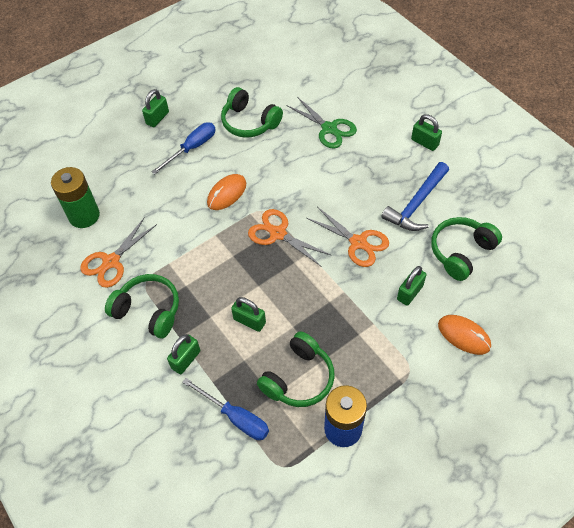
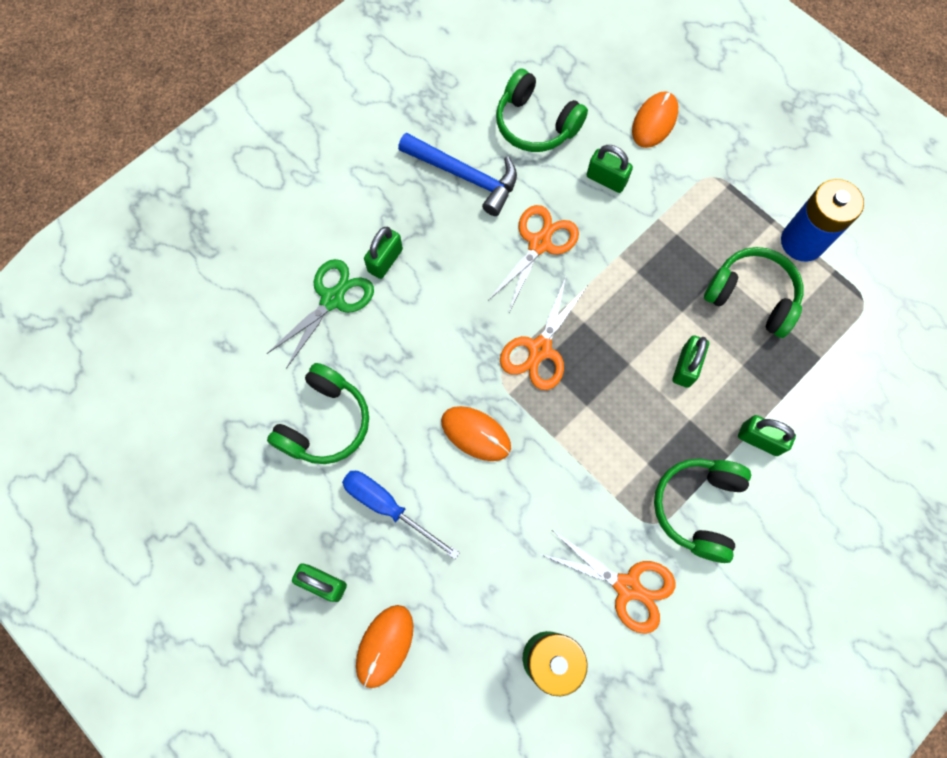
camera: 100 degrees left, 15 degrees up
(116, 142) = (385, 645): none -> orange mouse
(235, 417) = (820, 363): blue screwdriver -> none
(424, 142) = (352, 169): green padlock -> green padlock (385, 260)

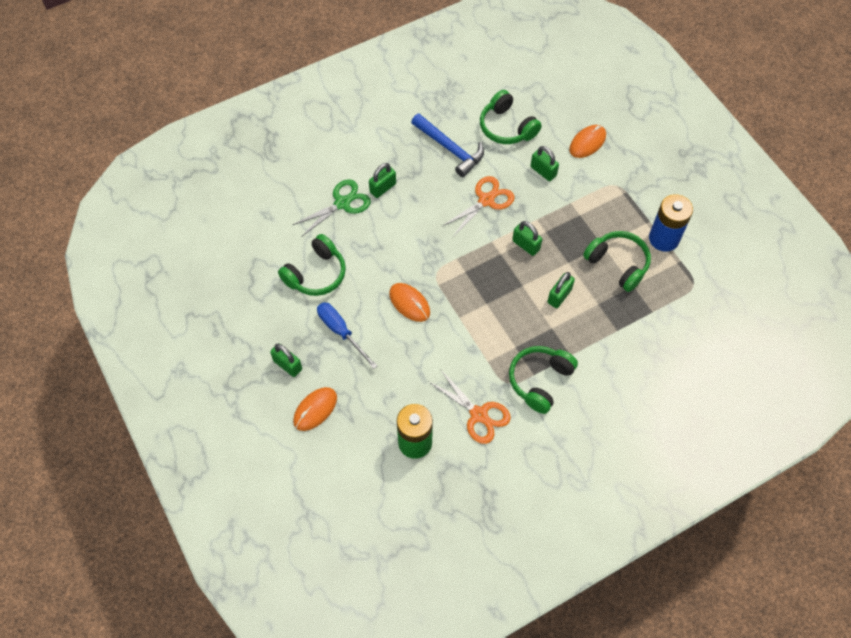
camera: 15 degrees right, 10 degrees down
(539, 349) = (466, 263): orange scissors -> none
(759, 439) = (594, 350): green padlock -> green padlock (526, 245)

